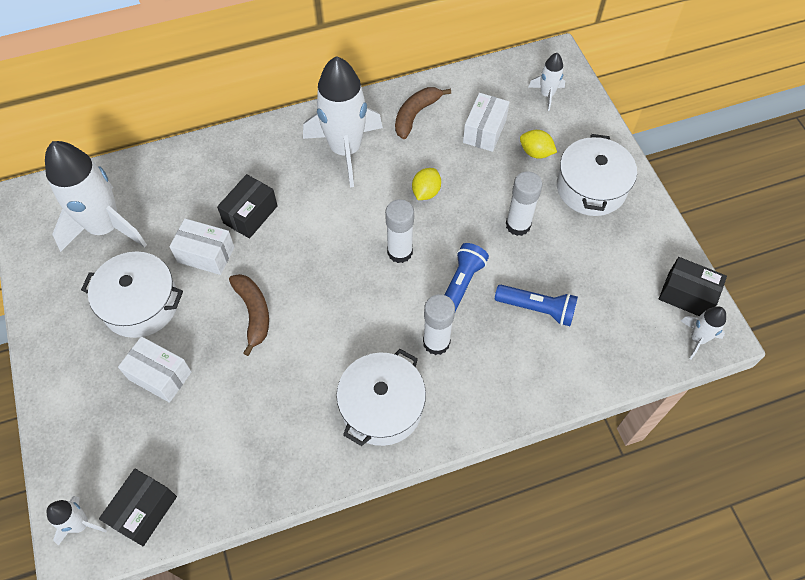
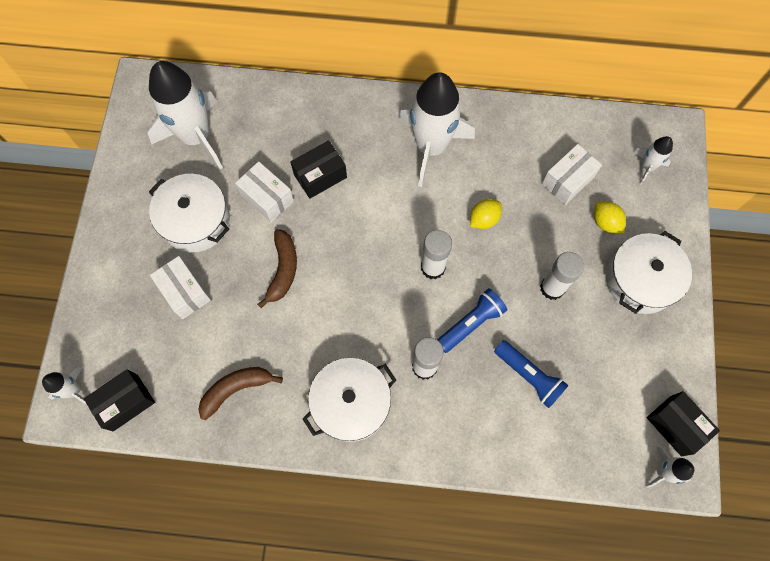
camera: 25 degrees right, 10 degrees up
(416, 115) = (511, 137): brown banana -> brown banana (236, 389)

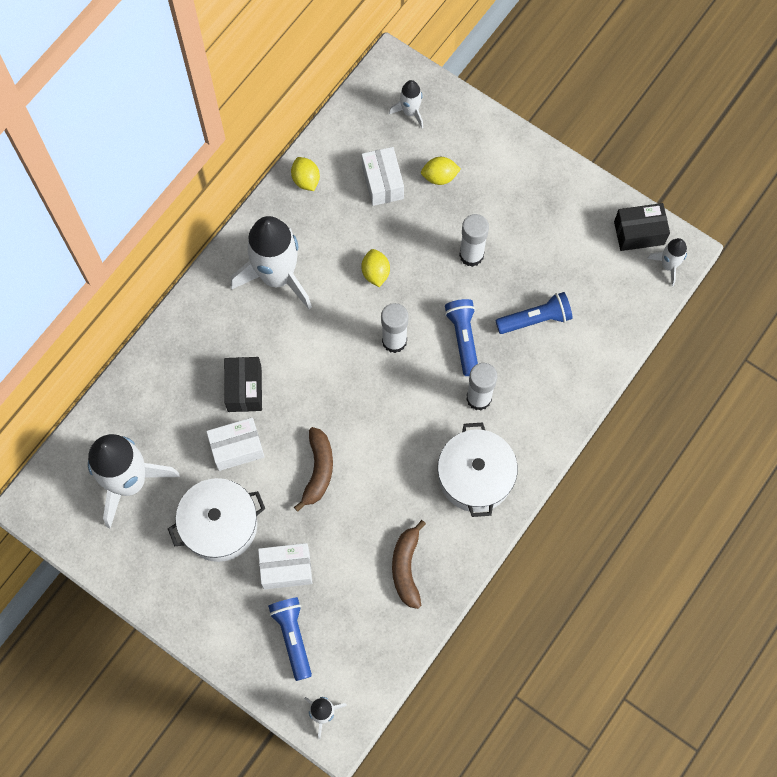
camera: 60 degrees left, 0 degrees up
(125, 403) = (362, 672): black box -> none
(129, 329) = (293, 637): none -> blue flashlight
(283, 270) = (318, 470): brown banana -> brown banana turned 60 degrees clockwise
(528, 122) = (306, 180): none -> yellow lemon
(640, 280) = (506, 182): white pot -> none

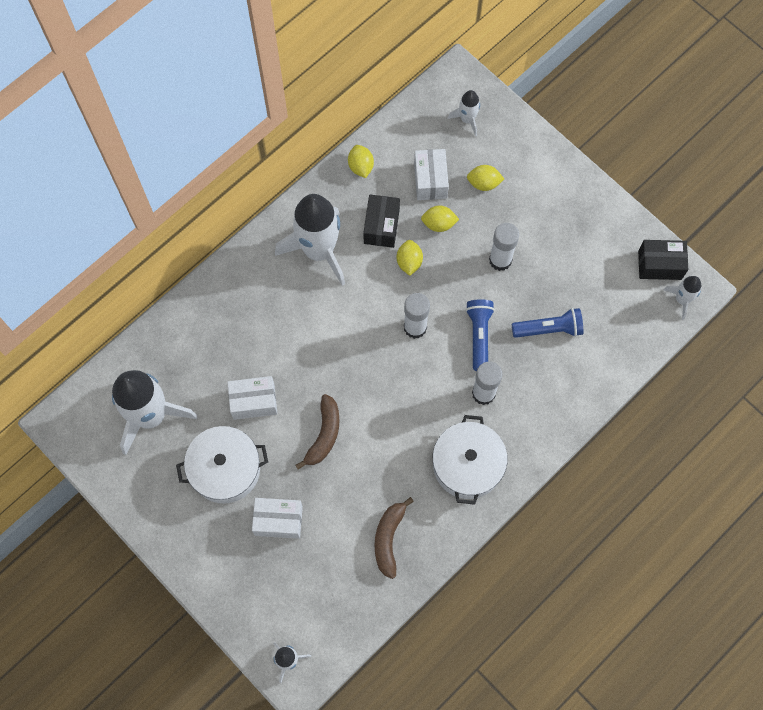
camera: 10 degrees right, 0 degrees up
(244, 389) = (270, 349): black box -> black box (381, 226)
(293, 637) = (273, 584): blue flashlight -> none
(399, 227) = (439, 224): none -> yellow lemon

